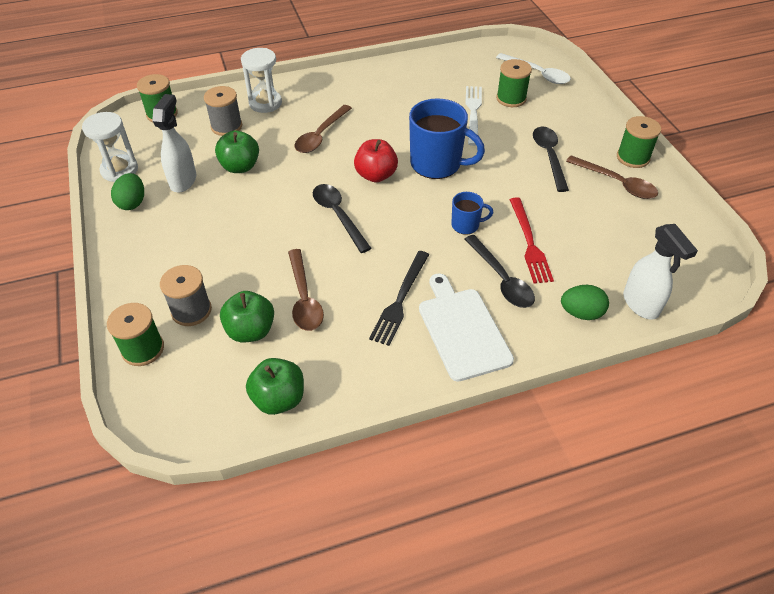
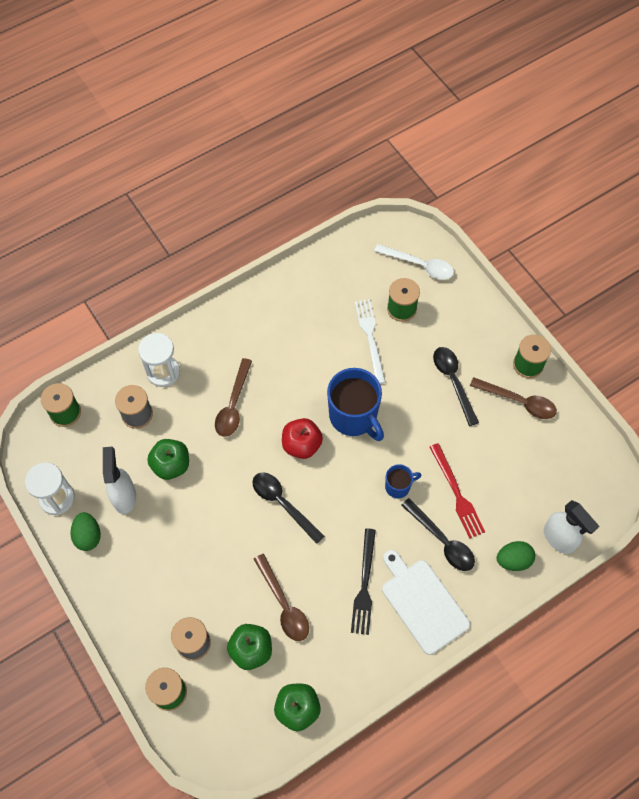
camera: 15 degrees left, 15 degrees up
(437, 164) = (354, 416): blue mug -> blue mug turned 45 degrees clockwise

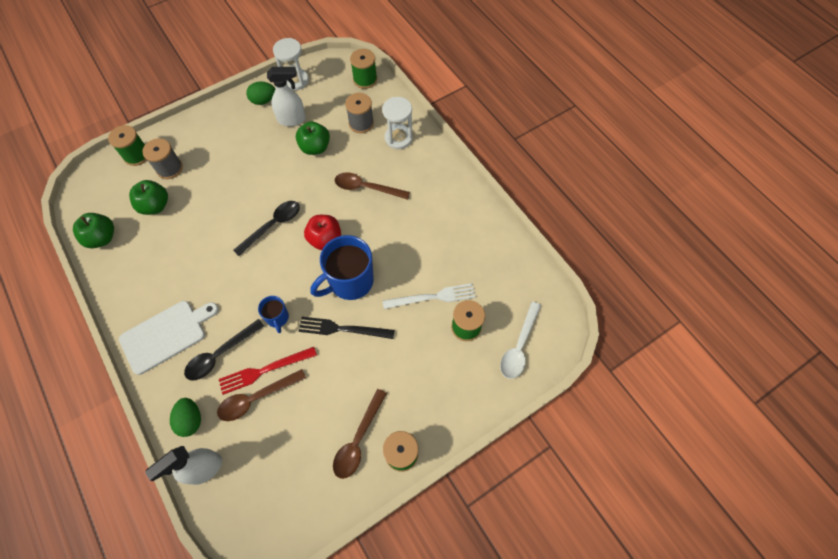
camera: 90 degrees right, 0 degrees up
(283, 604) = (186, 227): brown spoon -> brown spoon (256, 398)
(364, 585) = (191, 288): black fork -> black fork (342, 329)
(453, 381) = (383, 373): black spoon -> none

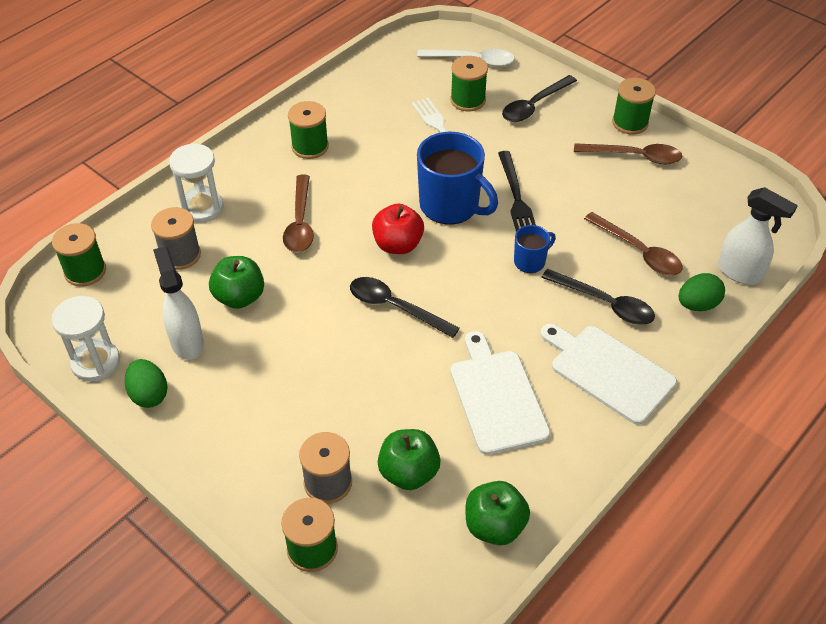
camera: 105 degrees left, 15 degrees down
(180, 263) = (497, 397): none -> white cutting board
(264, 370) = (602, 254): red fork -> none
(440, 206) = (310, 147): none -> green spool
(446, 378) = (534, 105): none -> black spoon

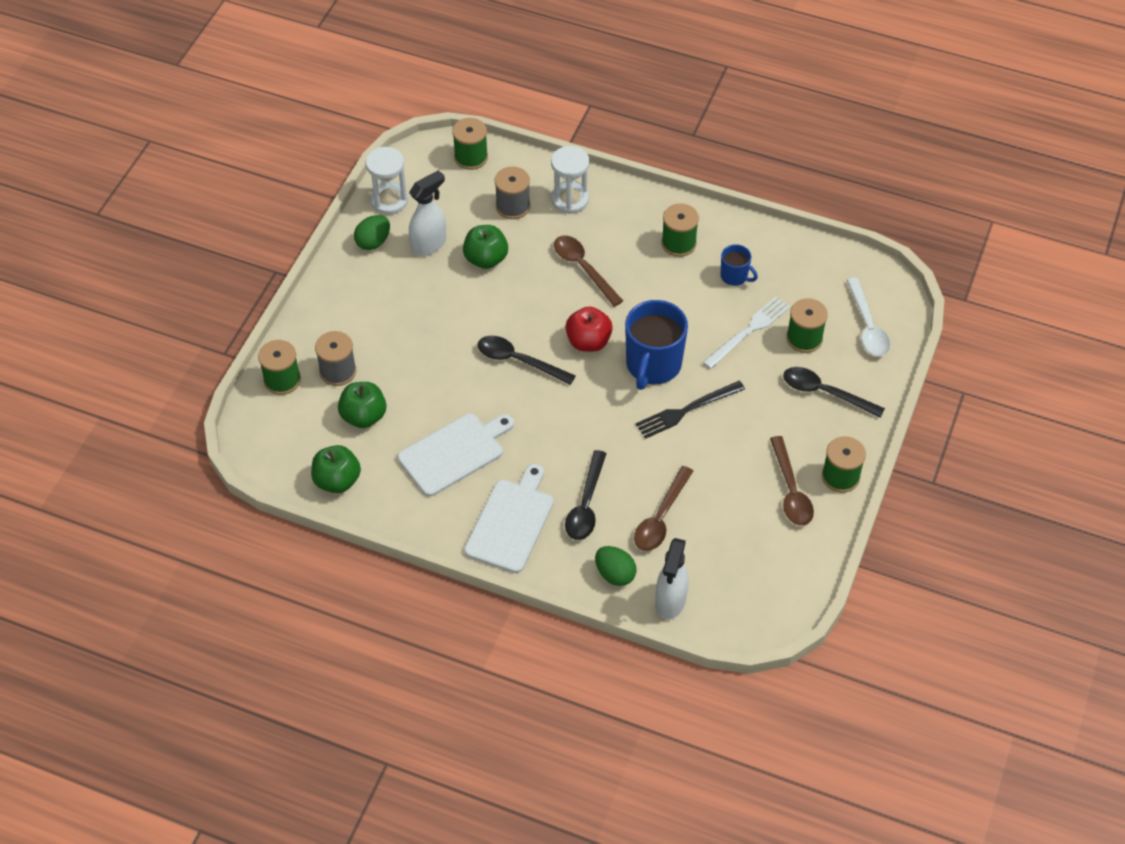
camera: 70 degrees right, 5 degrees up
(300, 222) = (583, 268): brown spoon -> brown spoon turned 75 degrees clockwise
(395, 307) = (518, 361): black spoon -> black spoon turned 75 degrees counterclockwise
(530, 261) = (611, 439): blue mug -> blue mug (734, 276)

